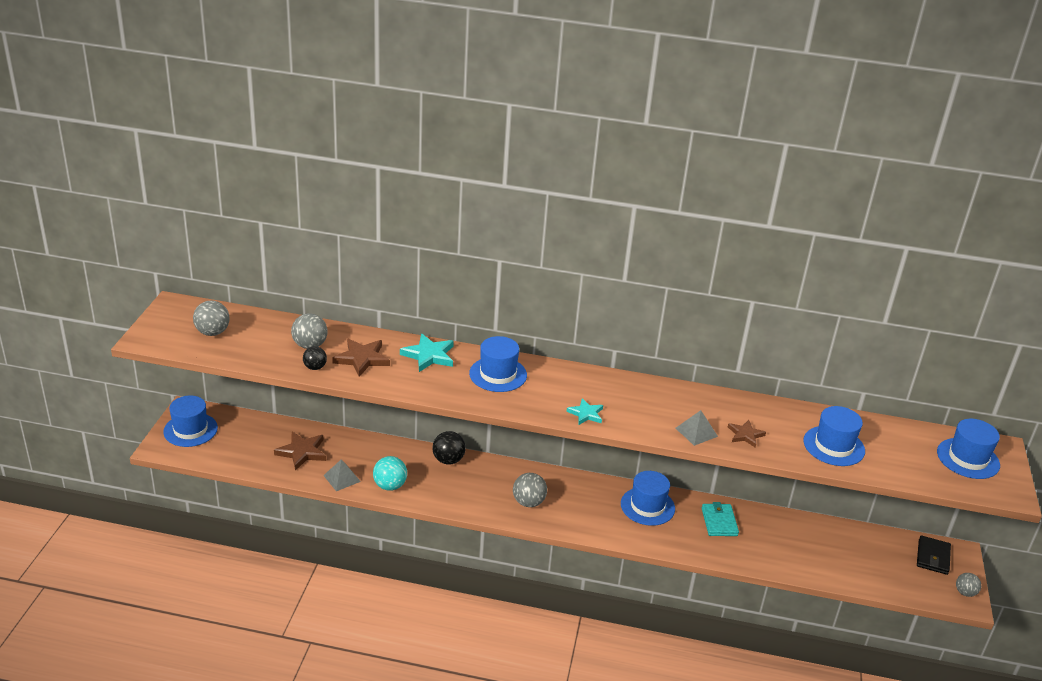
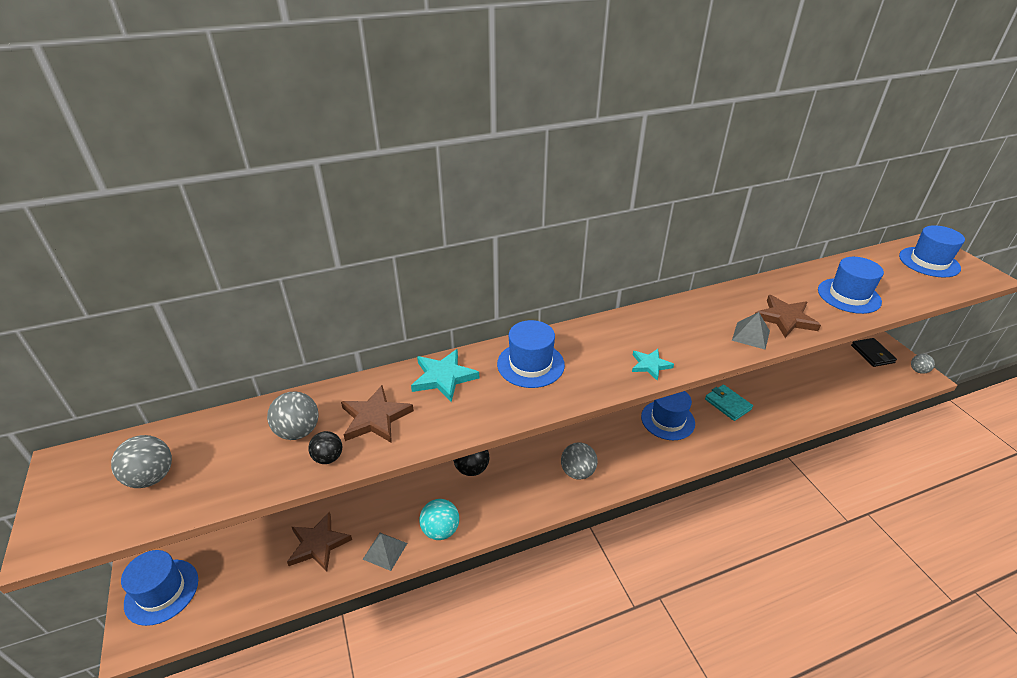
camera: 30 degrees left, 5 degrees up
(745, 435) = (785, 318): brown star -> brown star, size x1.57

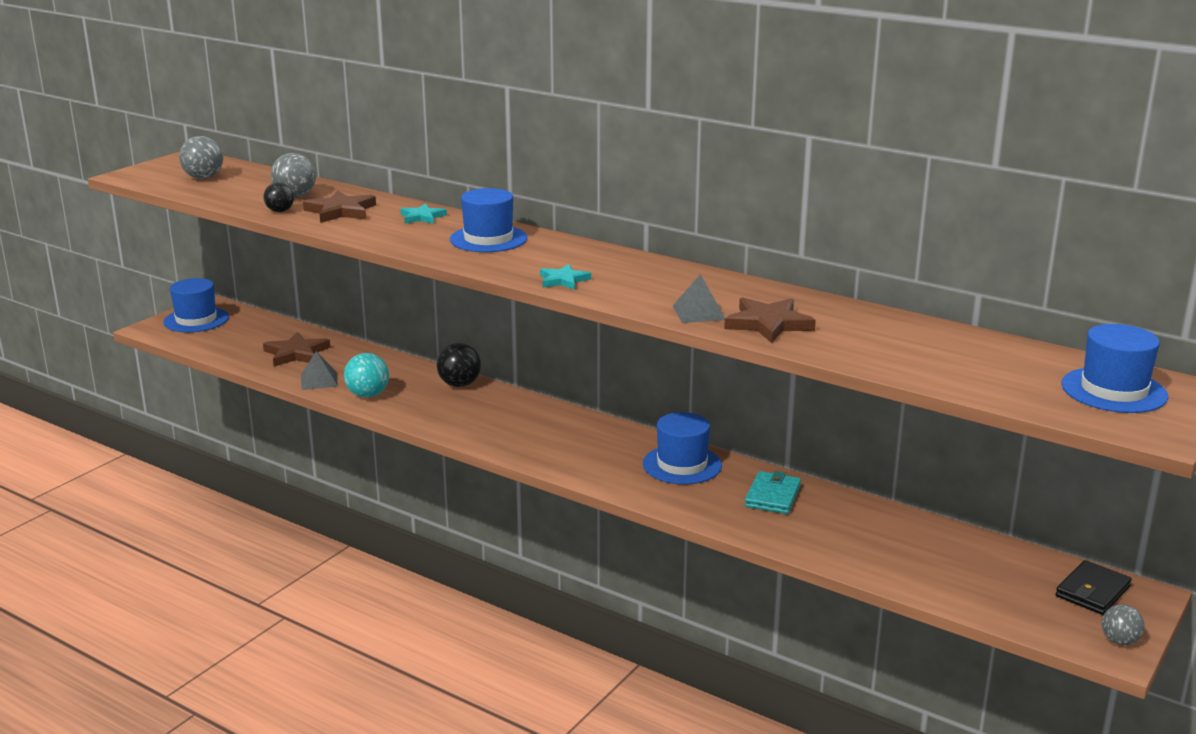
camera: 55 degrees right, 15 degrees down
(443, 377) = (422, 217): turquoise star -> turquoise star, size x0.64
(577, 472) = (524, 435): grey ball -> none
(849, 296) = (895, 350): blue hat -> none

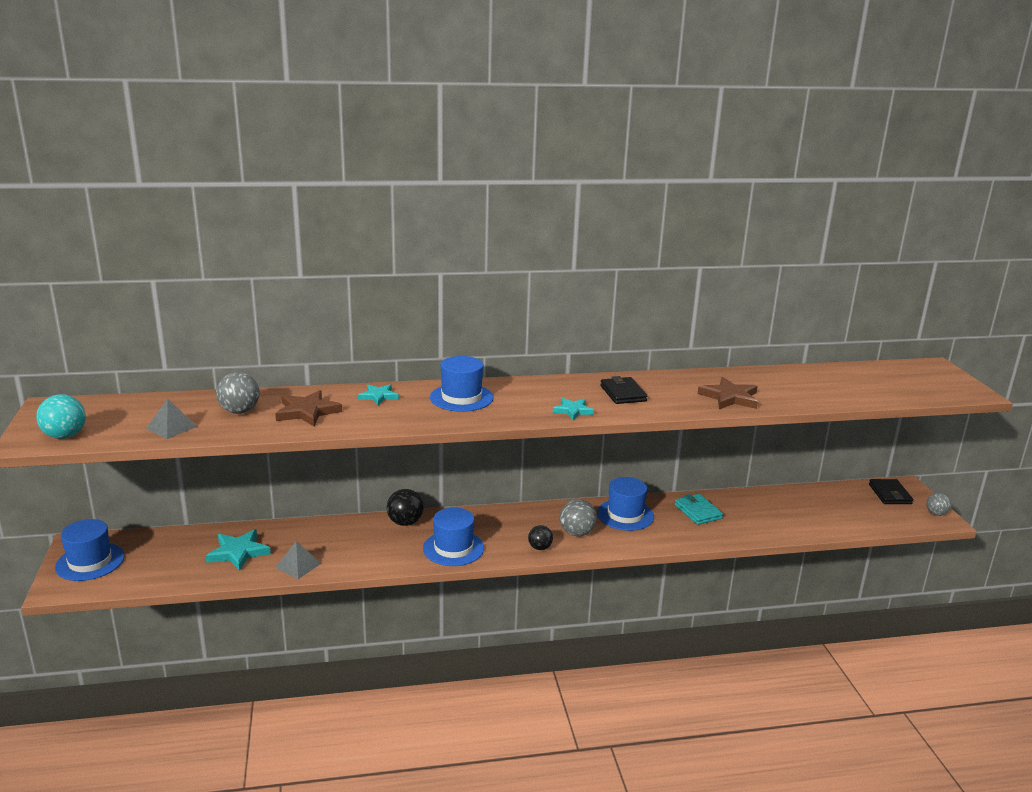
camera: 45 degrees left, 0 degrees up
(203, 178) = (114, 421): grey ball -> grey ball (577, 533)
(280, 211) = (258, 428): black ball -> black ball (540, 548)
(296, 353) = (238, 552): brown star -> turquoise star
(368, 395) = (356, 559): turquoise ball -> turquoise ball (65, 436)
(654, 283) = (623, 393): none -> black wallet
(699, 312) = (685, 404): grey pyramid -> grey pyramid (171, 427)
(1114, 390) = (919, 377): blue hat -> blue hat (453, 548)

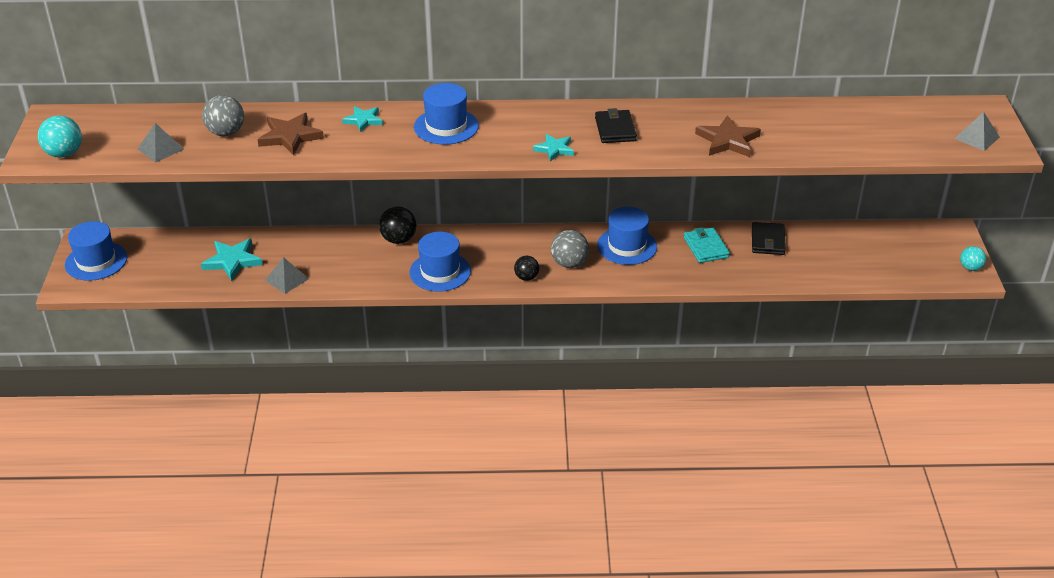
camera: 10 degrees right, 15 degrees up
(890, 494) = (930, 240): black wallet -> black wallet (768, 241)
(936, 513) = (970, 268): grey ball -> turquoise ball
(943, 386) = (976, 137): none -> grey pyramid

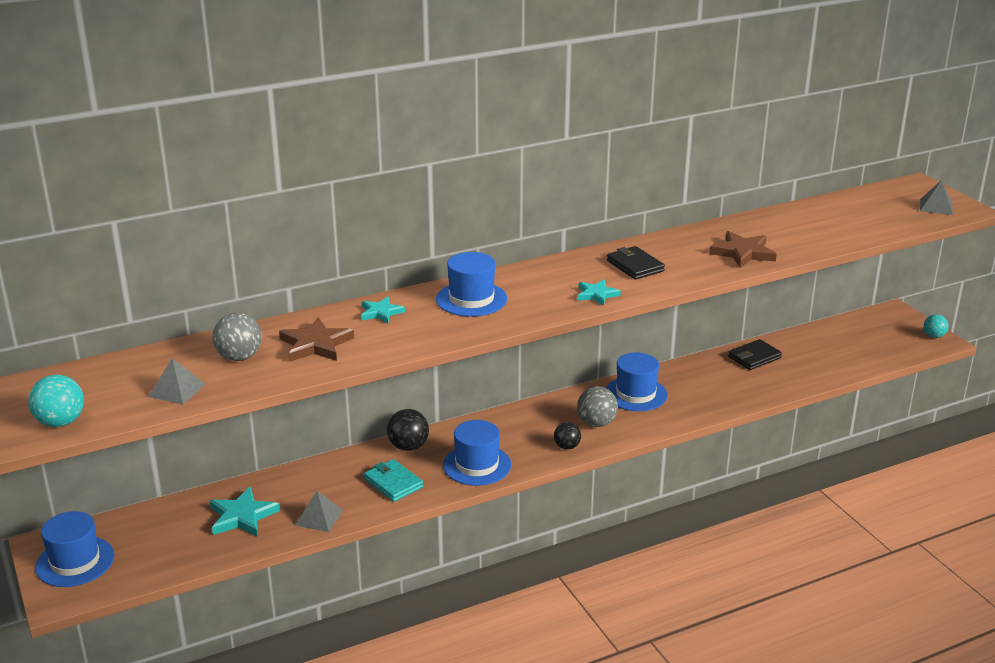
camera: 25 degrees left, 10 degrees down
(706, 247) = (706, 377): turquoise wallet -> turquoise wallet (393, 483)
(768, 241) = (754, 357): black wallet -> black wallet turned 75 degrees clockwise

